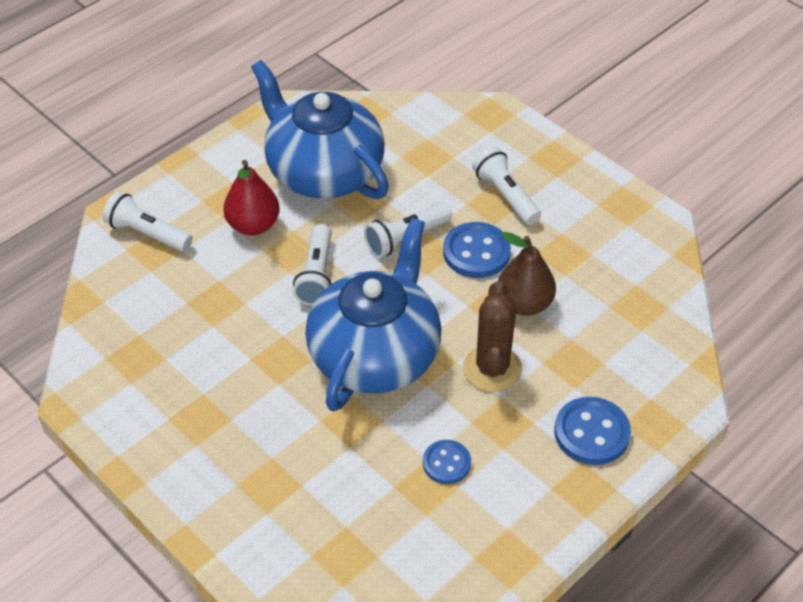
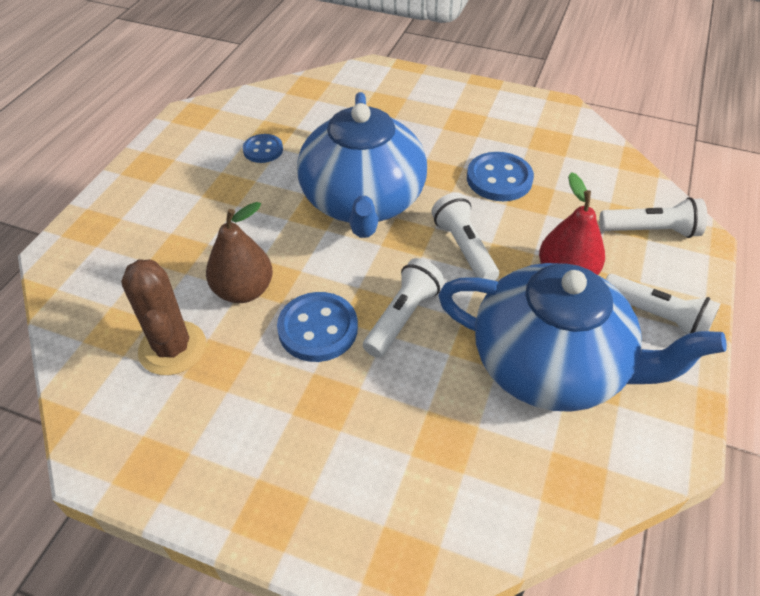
camera: 155 degrees right, 0 degrees up
(492, 368) = (253, 223): brown cactus -> brown cactus (172, 348)
(506, 196) = (315, 418): white flashlight -> white flashlight (657, 316)
(591, 433) = (148, 203): blue button -> blue button (499, 179)

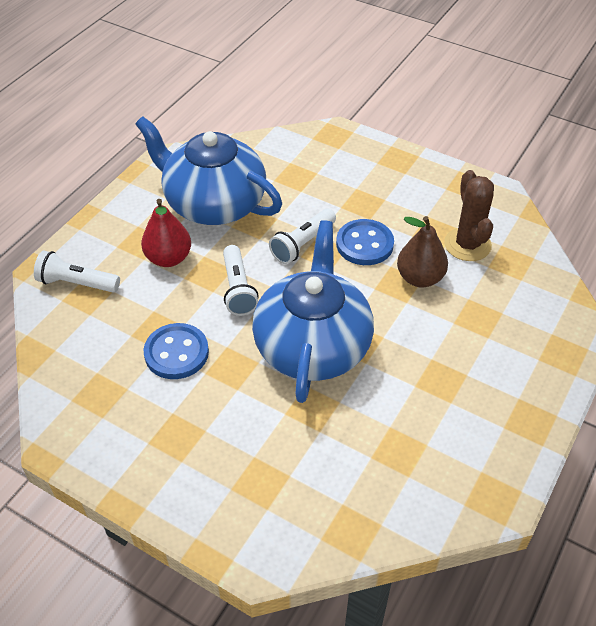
camera: 170 degrees left, 0 degrees up
(263, 150) = (408, 426): blue button -> none
(657, 316) = (124, 222): white flashlight -> none

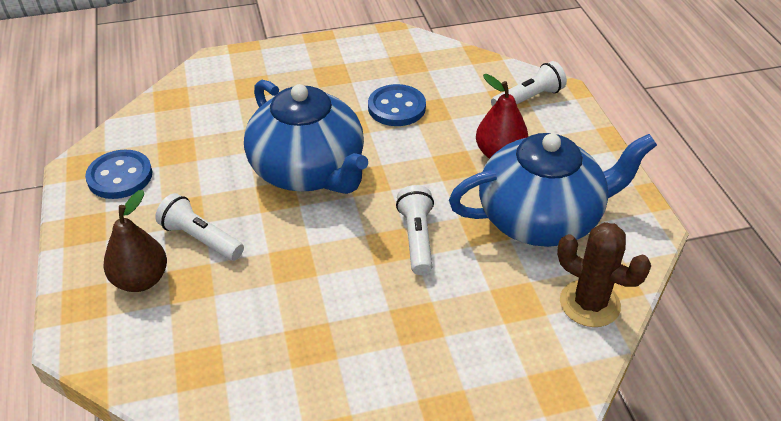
camera: 135 degrees right, 5 degrees down
(238, 289) = (416, 169): white flashlight -> white flashlight (201, 239)
(364, 244) = (363, 278): blue button -> blue button (120, 176)
(420, 278) = (277, 282): brown pear -> brown pear (141, 280)
(467, 245) = (262, 353): brown cactus -> brown cactus (589, 303)

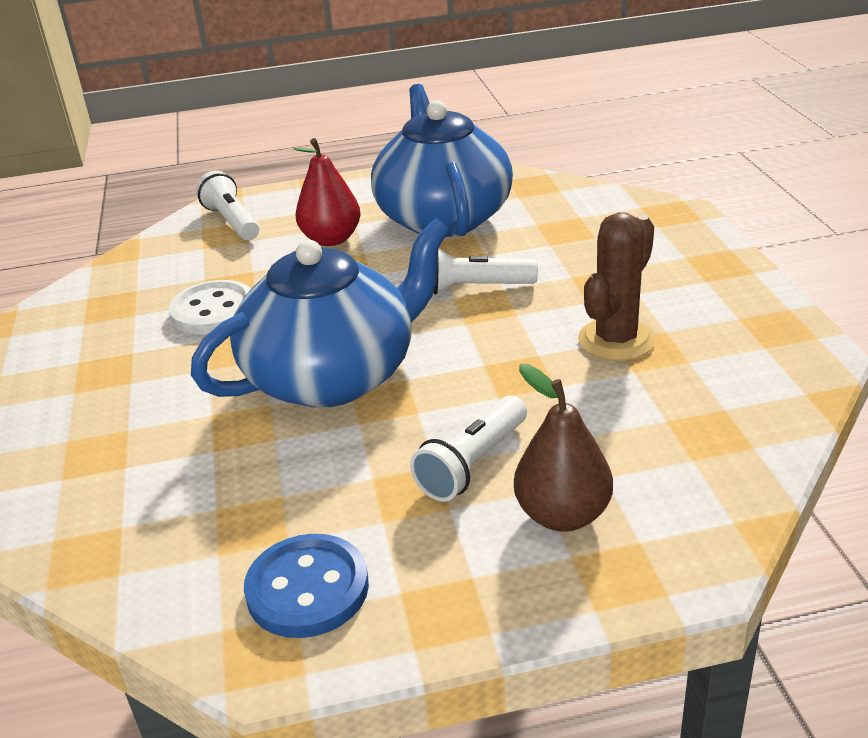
camera: 85 degrees left, 10 degrees down
(396, 107) = (213, 311): blue button -> white button
(589, 303) = (563, 196): brown cactus -> brown cactus (616, 340)

